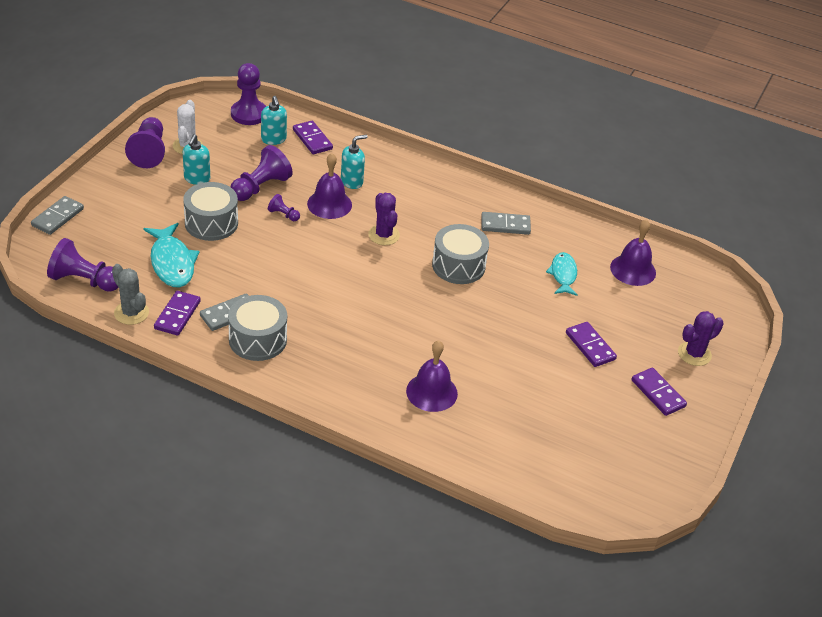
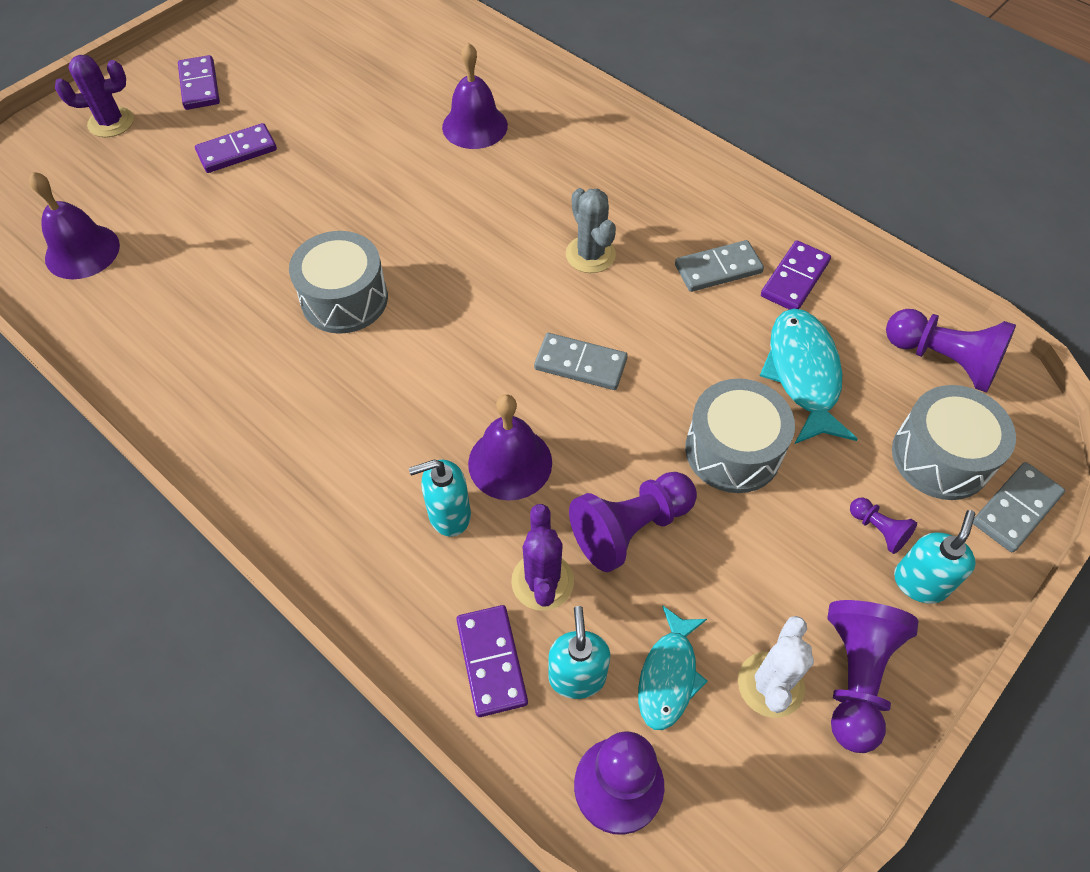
camera: 160 degrees left, 15 degrees up
(131, 313) = (863, 292): grey cactus -> grey cactus (590, 254)
(197, 179) = (754, 573): turquoise soap dispenser -> turquoise soap dispenser (920, 582)
(257, 339) = (682, 225): grey drum -> grey drum (940, 457)
(283, 215) = (600, 450): purple pawn -> purple pawn (878, 530)
(384, 235) = (438, 377): purple cactus -> purple cactus (542, 581)
(505, 225) = (222, 365): grey domino -> grey domino (580, 364)
(563, 274) = (194, 259): turquoise fish -> turquoise fish (668, 676)
(590, 346) = (237, 151): purple domino -> purple domino turned 75 degrees clockwise

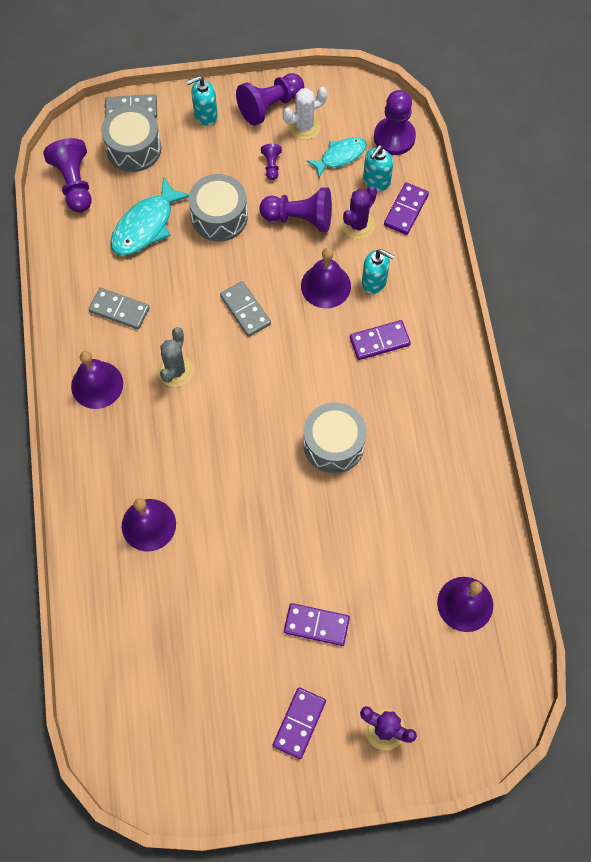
camera: 140 degrees left, 10 degrees up
(654, 193) = (97, 384): none -> purple bell
(794, 279) = (88, 274): purple domino -> purple domino (379, 341)
(878, 530) = (197, 143): purple pawn -> purple pawn (271, 165)

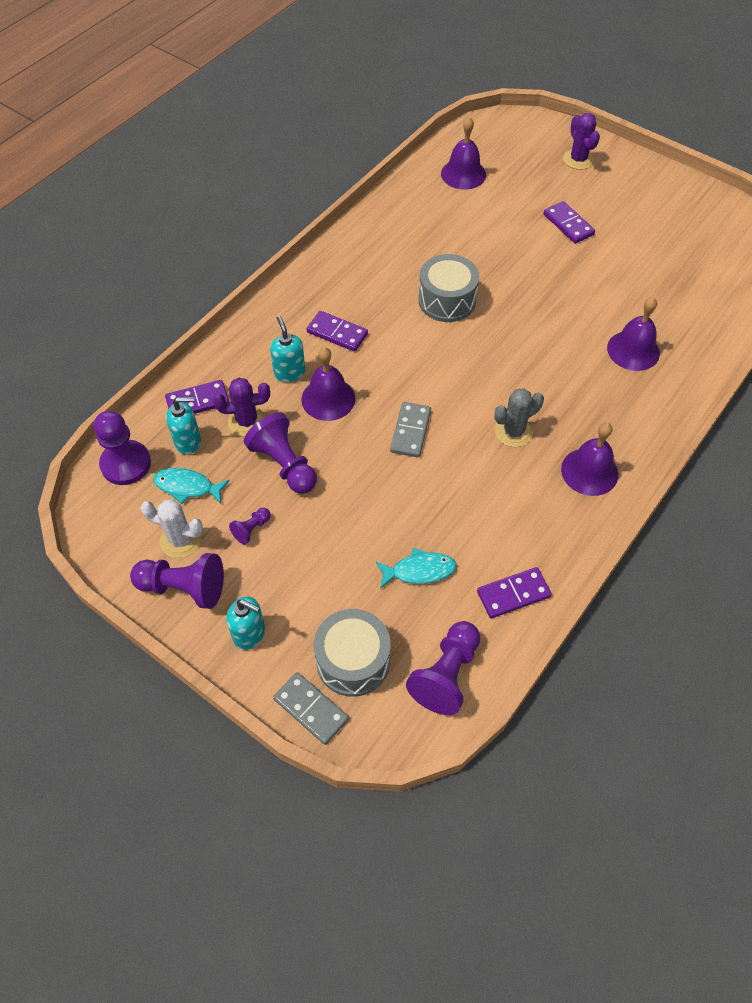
camera: 135 degrees left, 10 degrees down
(119, 310) = (515, 515): grey domino -> none
(146, 225) = (419, 570): turquoise fish -> turquoise fish, size x0.65
(219, 217) = (347, 523): grey drum -> none
(299, 723) = (628, 193): purple domino -> purple domino (513, 594)

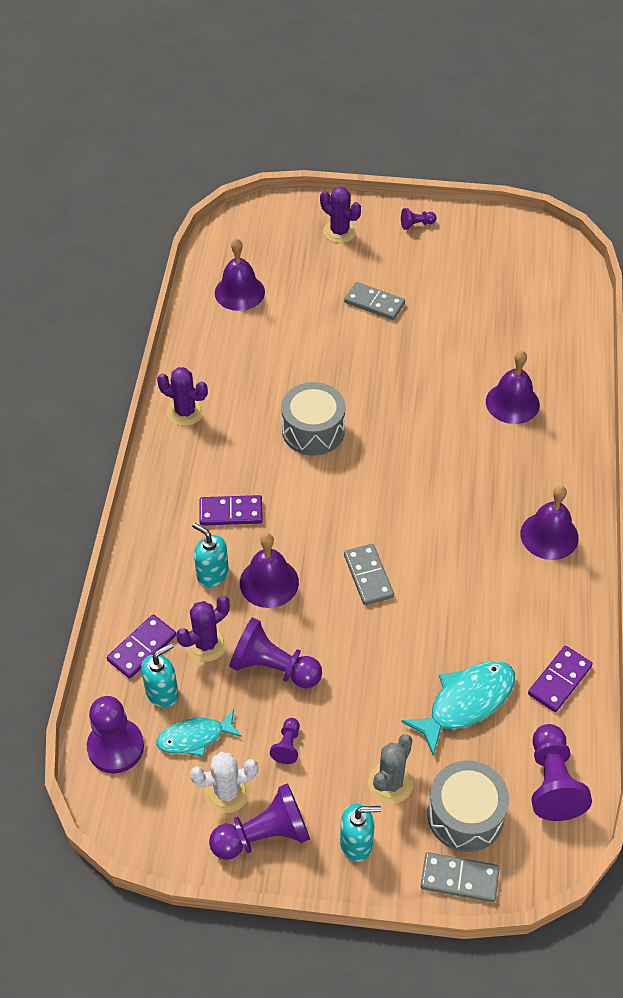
camera: 30 degrees left, 5 degrees down
(357, 244) = (185, 412): none -> purple cactus
(419, 570) = (466, 702): turquoise fish -> turquoise fish, size x1.53
(513, 432) = (460, 531): grey cactus -> grey cactus (390, 783)
(568, 224) = (374, 303): purple domino -> grey domino
(648, 178) = (416, 224): none -> purple pawn

